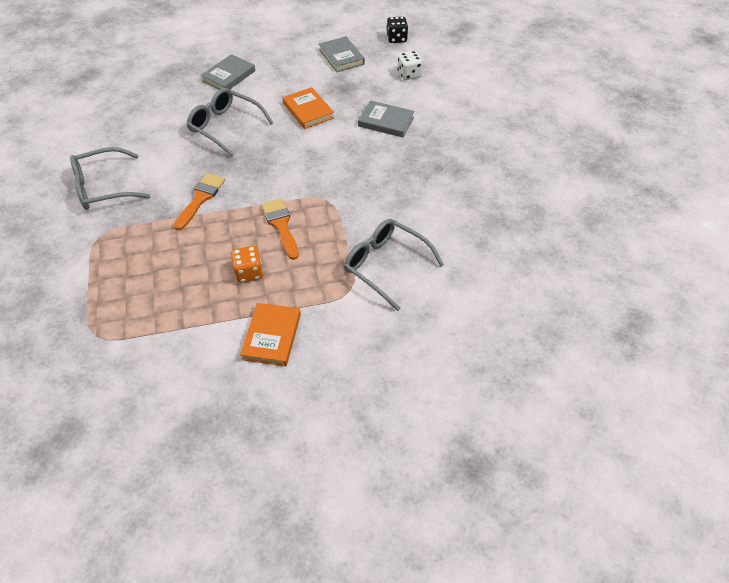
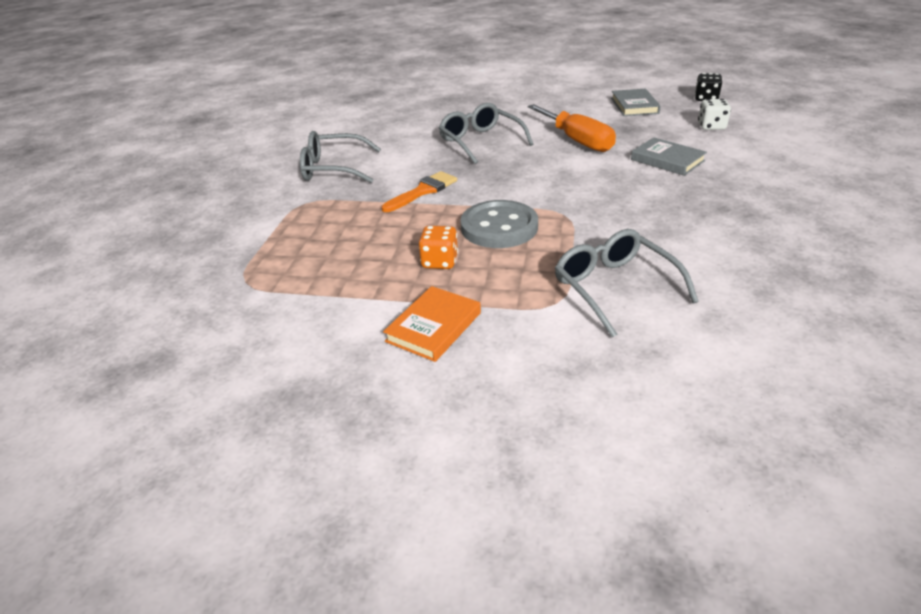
camera: 25 degrees right, 15 degrees down
(229, 76) = (504, 107): grey book -> none
(281, 225) = (499, 227): orange brush -> grey button
(308, 111) = (577, 141): orange book -> orange screwdriver

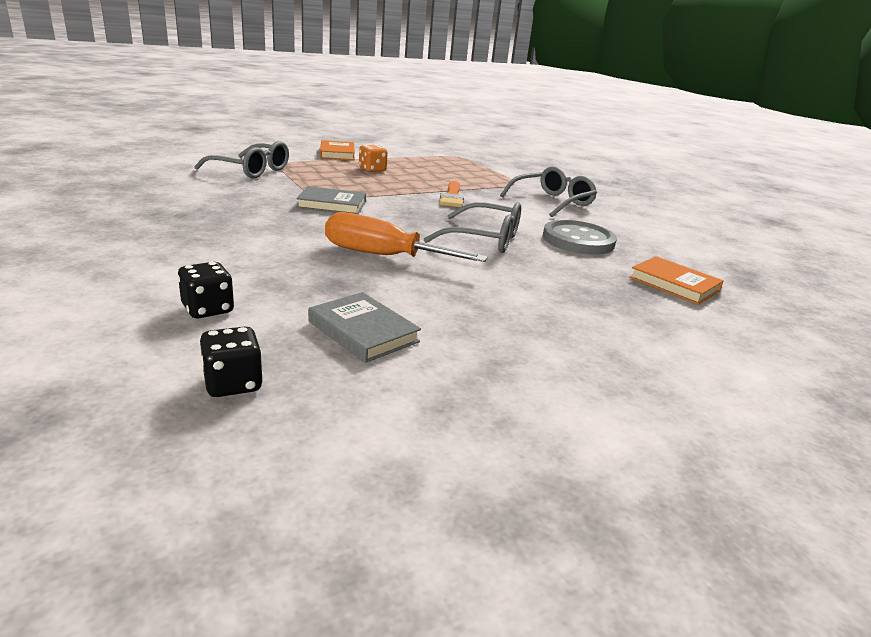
camera: 135 degrees right, 10 degrees down
(420, 98) = (674, 284): none -> orange book
(499, 227) = (360, 186): grey button -> grey button (578, 240)
(667, 160) = (255, 249): grey book -> grey book (332, 205)
(711, 127) = (208, 309): white dice -> black dice

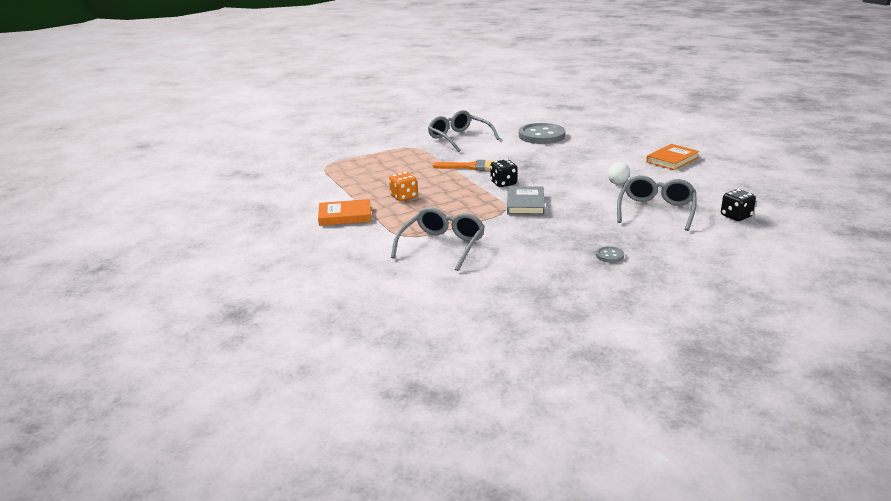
camera: 85 degrees left, 0 degrees up
(165, 218) = (609, 255): none -> grey button
(233, 384) = (793, 201): black dice -> black dice (503, 183)
(363, 331) = (720, 181): grey book -> none
(383, 256) = (618, 182): orange screwdriver -> white egg
(484, 239) = (562, 158): grey glasses -> grey glasses (656, 210)
(674, 284) = (594, 121): orange book -> orange book (672, 160)

